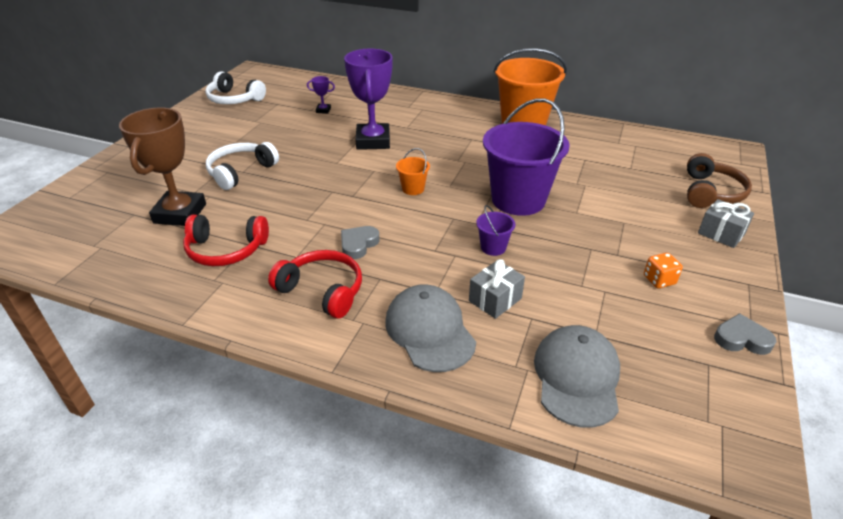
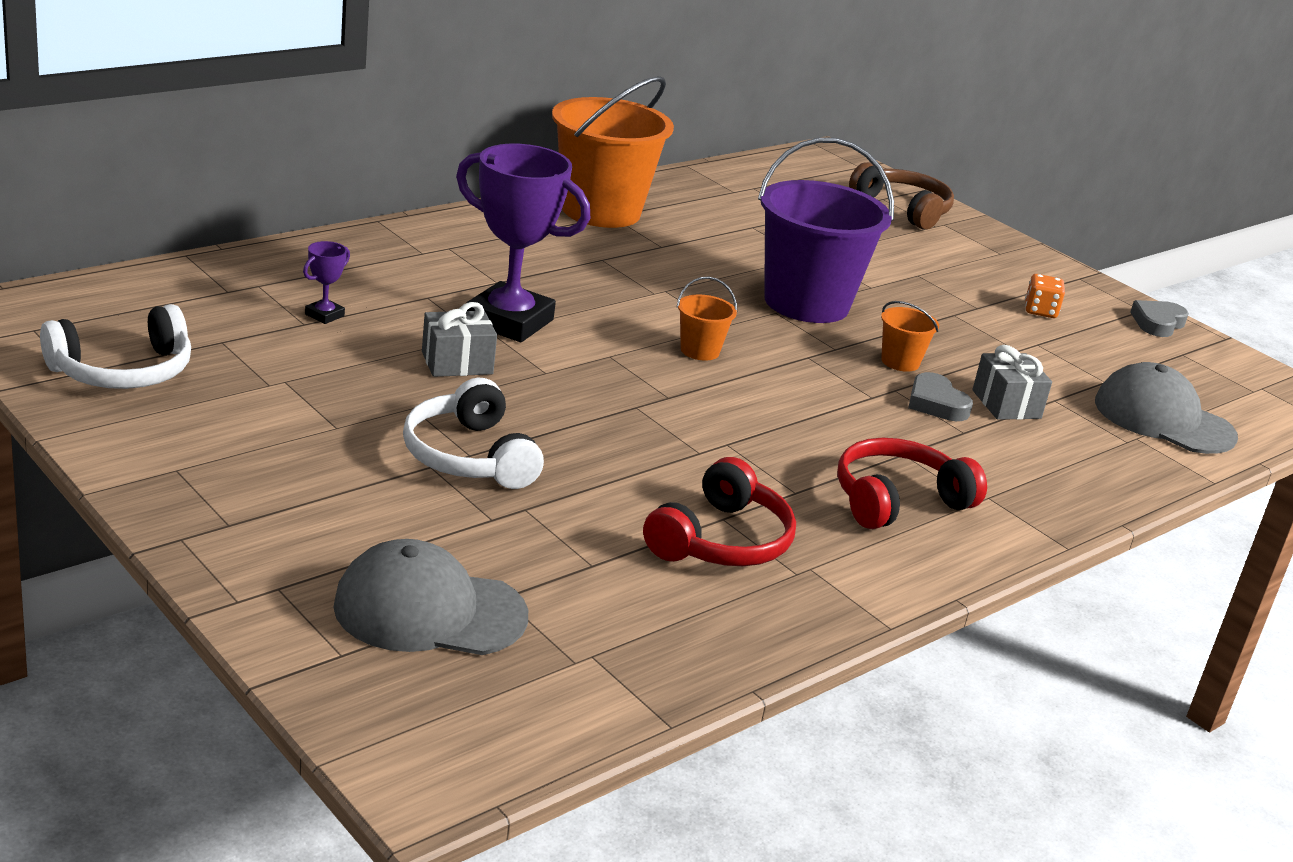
camera: 65 degrees left, 10 degrees down
(180, 213) = (556, 551): brown trophy -> none
(358, 244) = (809, 439): grey heart -> grey heart (936, 403)
(430, 331) = (1035, 463): grey cap -> grey cap (429, 610)
(493, 247) = (900, 362): purple bucket -> orange bucket
(721, 233) = (985, 245): grey gift -> grey gift (457, 363)

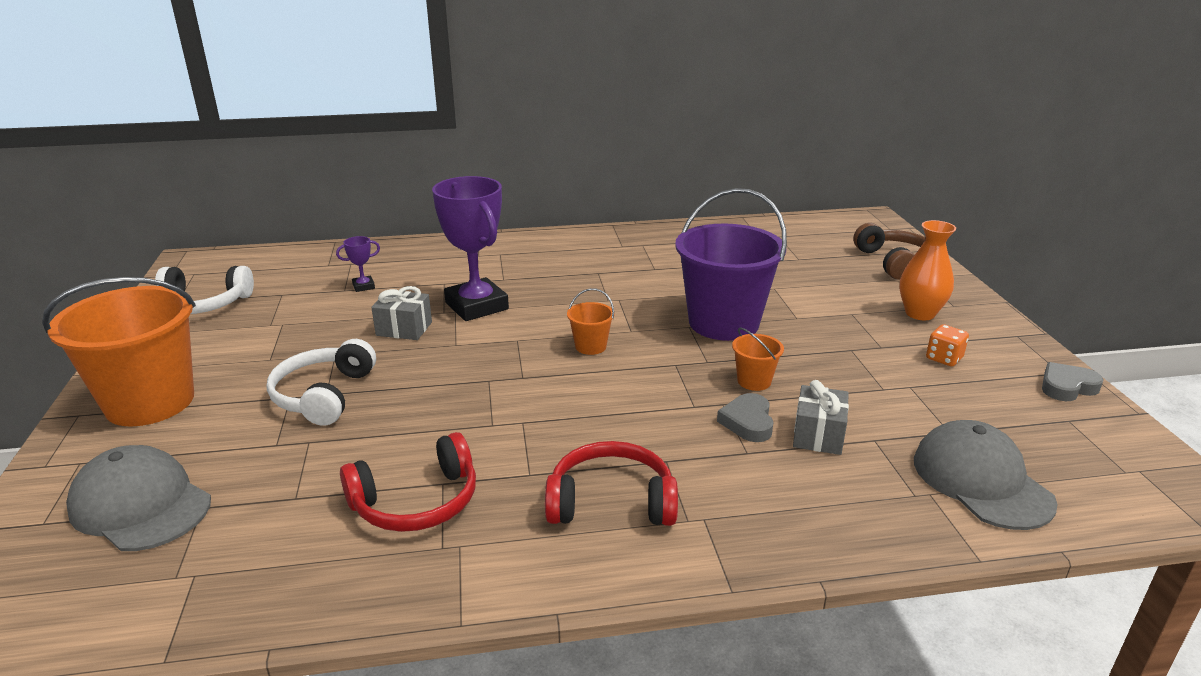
camera: 35 degrees right, 0 degrees up
(601, 211) = (638, 241): orange bucket -> orange bucket (150, 402)
(978, 266) = (920, 313): none -> orange vase

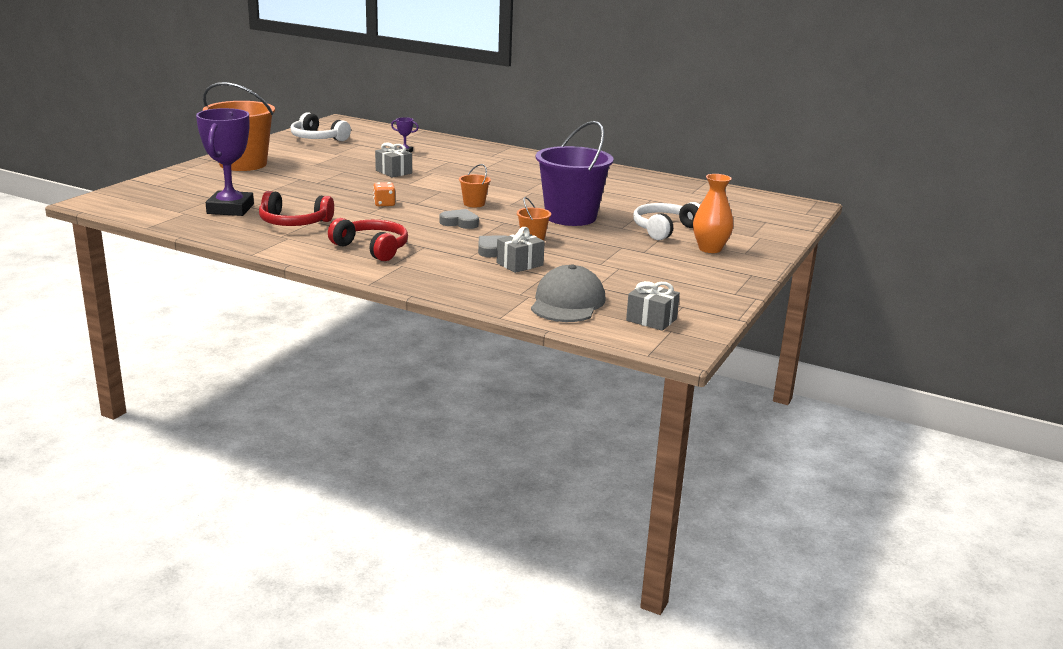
camera: 35 degrees right, 5 degrees down
(140, 505) = (195, 191): grey cap -> none
(323, 395) = (315, 182): white headphones -> white headphones (664, 229)
(476, 306) = (447, 174): purple trophy -> purple trophy (230, 209)
(895, 262) = (760, 227): brown headphones -> none
(944, 358) = (672, 266): orange dice -> orange dice (384, 204)
(1067, 387) = (721, 298): grey heart -> grey heart (460, 223)
(1093, 462) = (651, 320): none -> grey gift

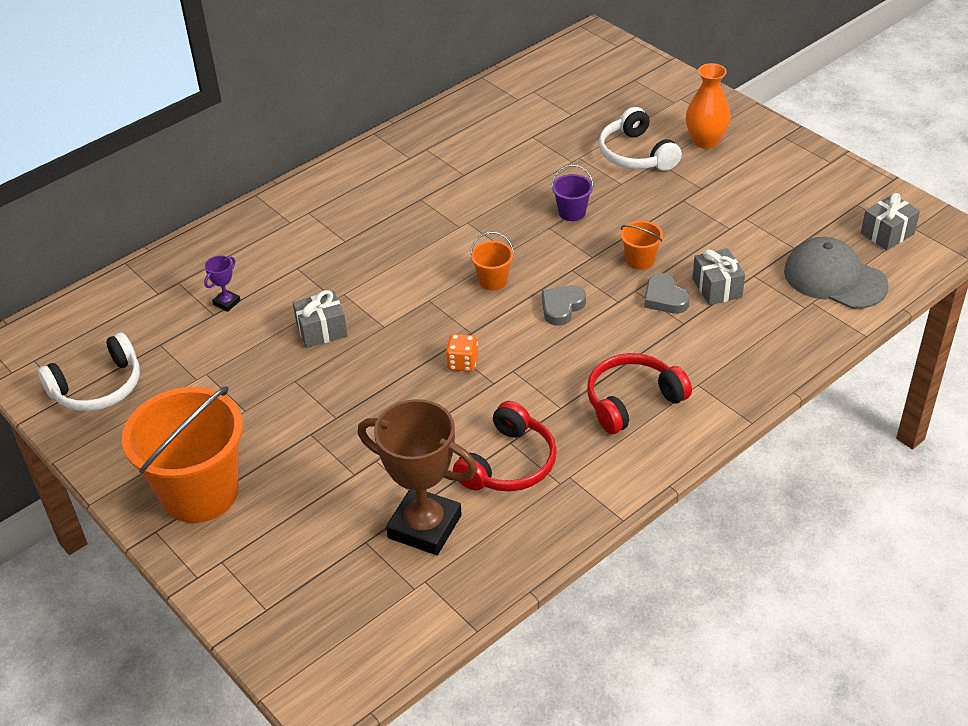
camera: 65 degrees left, 20 degrees up
(230, 209) = (424, 526): purple trophy -> brown trophy
(570, 217) = (572, 212): purple bucket -> purple bucket, size x0.43

